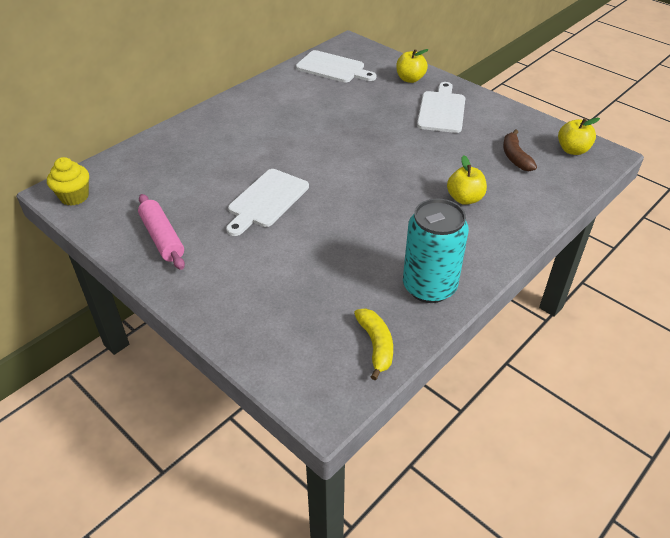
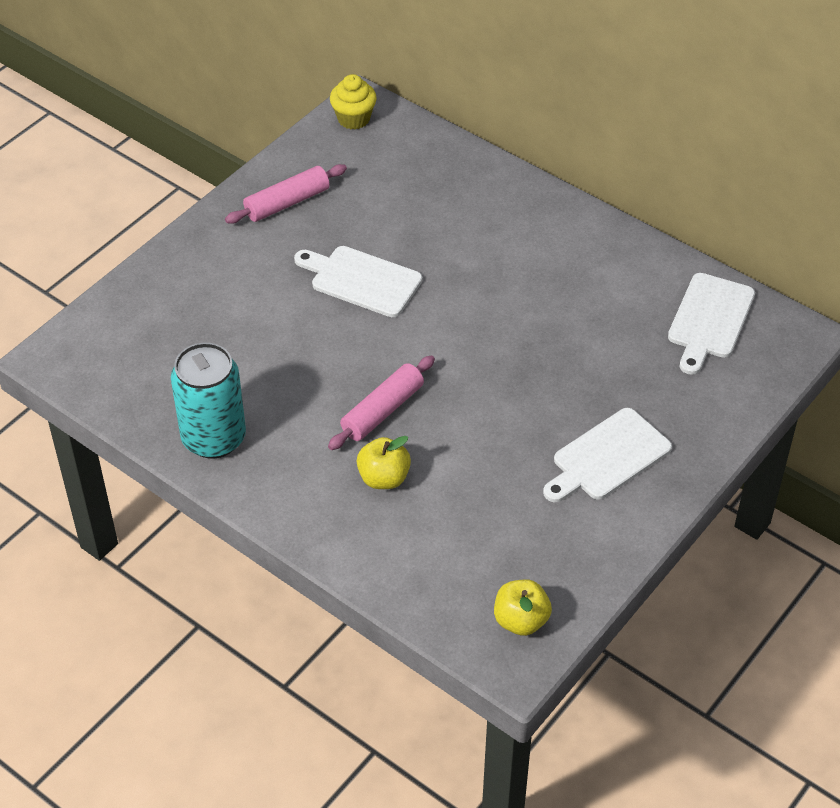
camera: 85 degrees right, 5 degrees up
(376, 345) = (126, 393): yellow banana -> none
(401, 196) = (382, 411): none -> pink rolling pin
(410, 79) = (697, 417): yellow apple -> none
(441, 110) = (608, 457): white cutting board -> white cutting board turned 135 degrees clockwise
(515, 157) = (491, 543): brown banana -> none

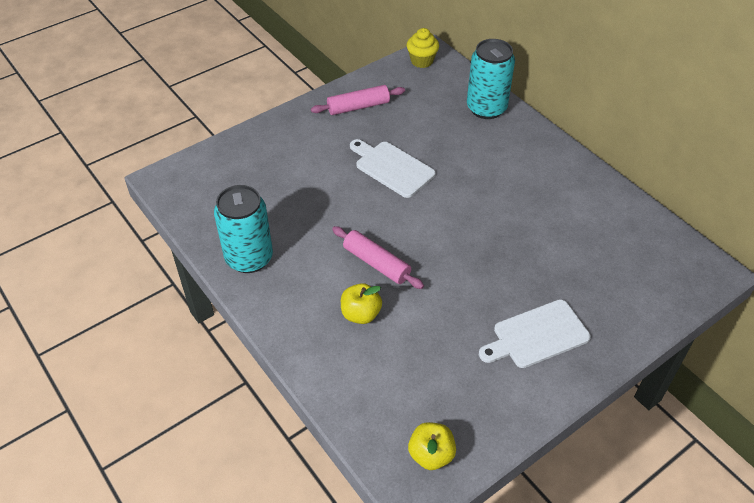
camera: 15 degrees right, 0 degrees up
(382, 411) = (376, 263): pink rolling pin -> pink rolling pin turned 75 degrees clockwise
(463, 173) = (486, 108): none -> turquoise can
(710, 320) = (643, 245): white cutting board -> none

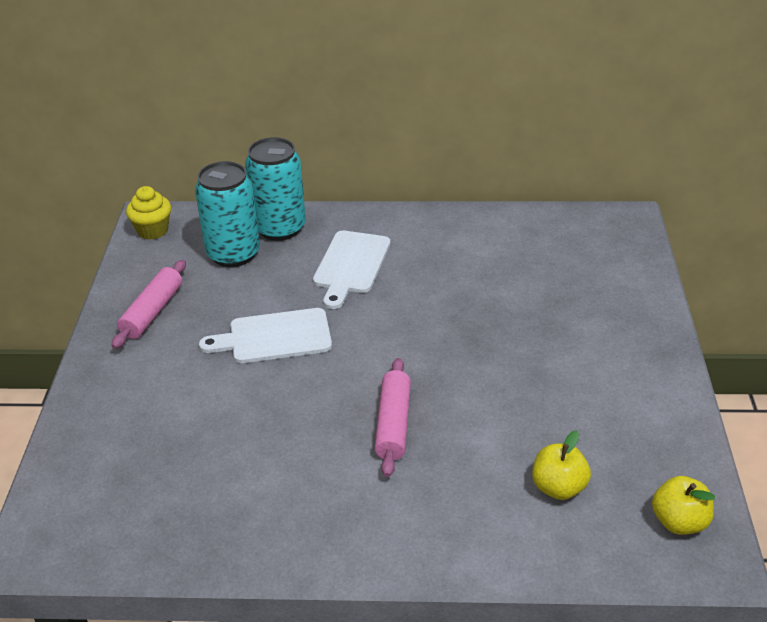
camera: 50 degrees left, 10 degrees down
(249, 258) = (266, 530): turquoise can -> turquoise can (233, 254)
(361, 314) = (450, 476): yellow apple -> yellow apple (558, 487)
(376, 263) = (393, 424): pink rolling pin -> pink rolling pin turned 75 degrees counterclockwise
(537, 335) = (599, 362): white cutting board -> white cutting board (351, 265)

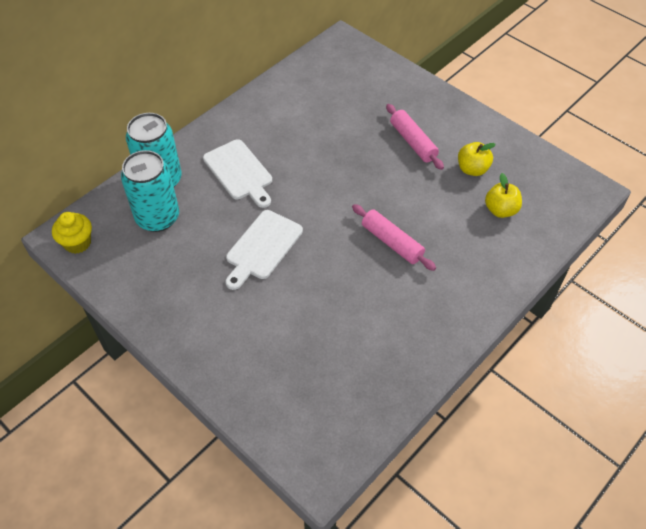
camera: 50 degrees left, 15 degrees up
(152, 312) = (166, 292): pink rolling pin -> pink rolling pin (413, 142)
(679, 522) = (561, 184): yellow apple -> yellow apple (472, 169)

